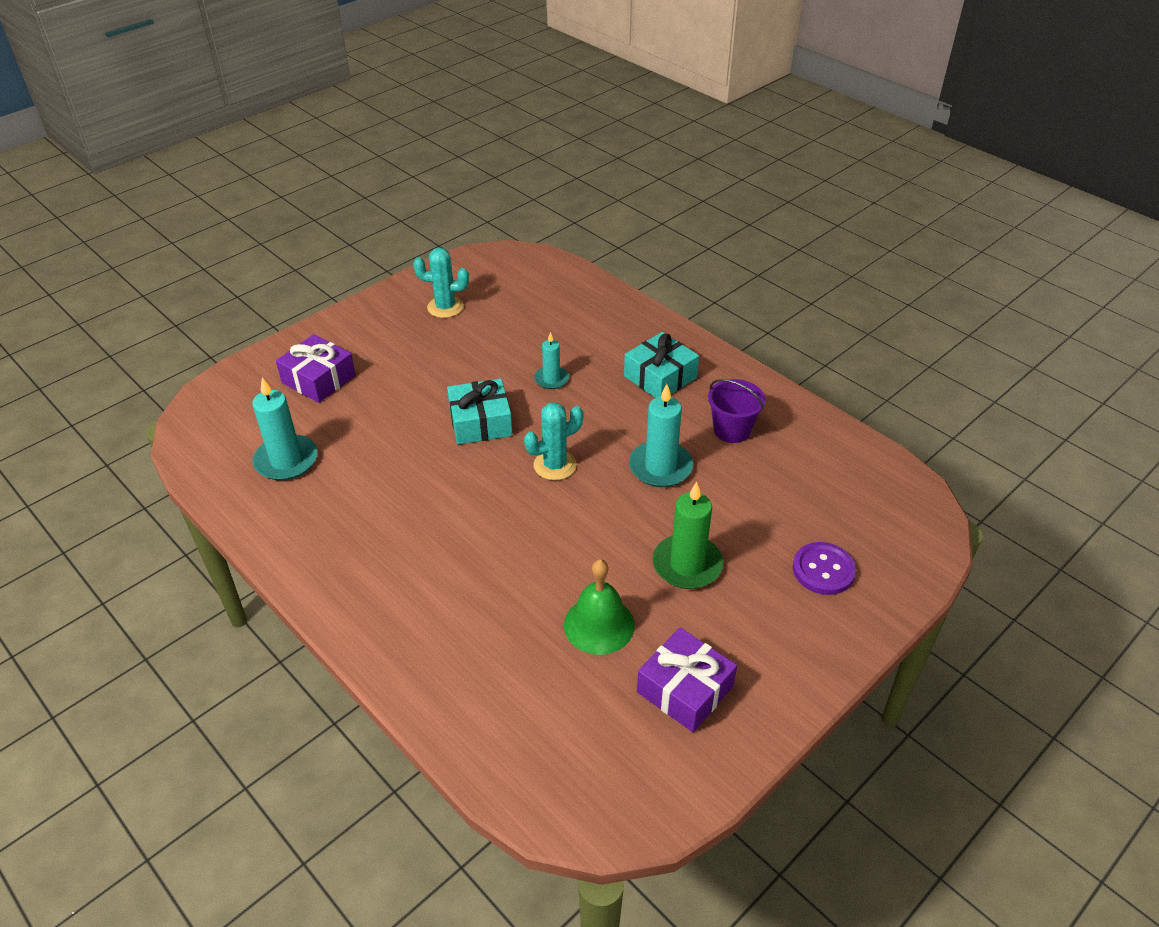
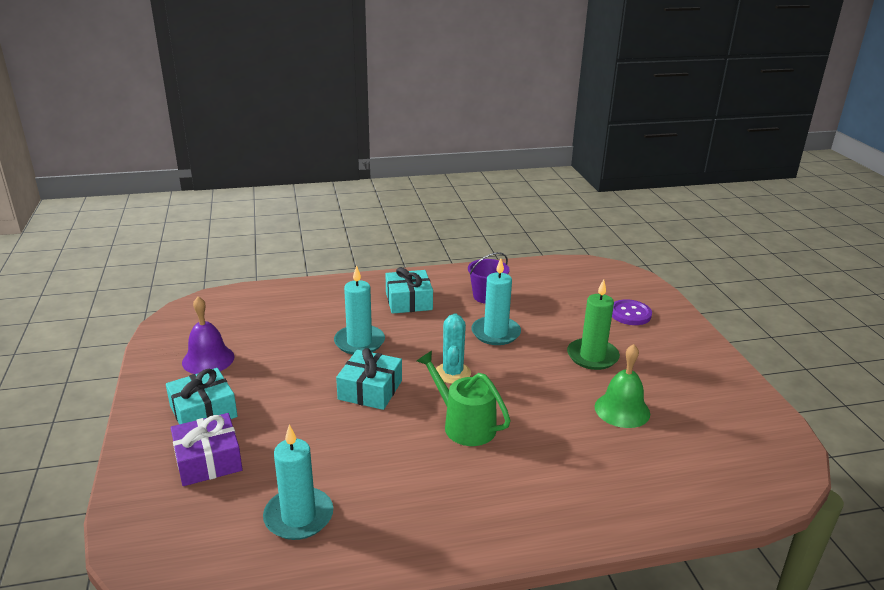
camera: 60 degrees left, 15 degrees down
(375, 344) = (203, 411): none -> turquoise gift
(445, 307) = (208, 359): turquoise cactus -> purple bell
(476, 508) = (464, 425): none -> green watering can
(551, 379) = (359, 342): turquoise candle -> turquoise candle, size x1.69
(685, 689) = (696, 396): purple gift -> none

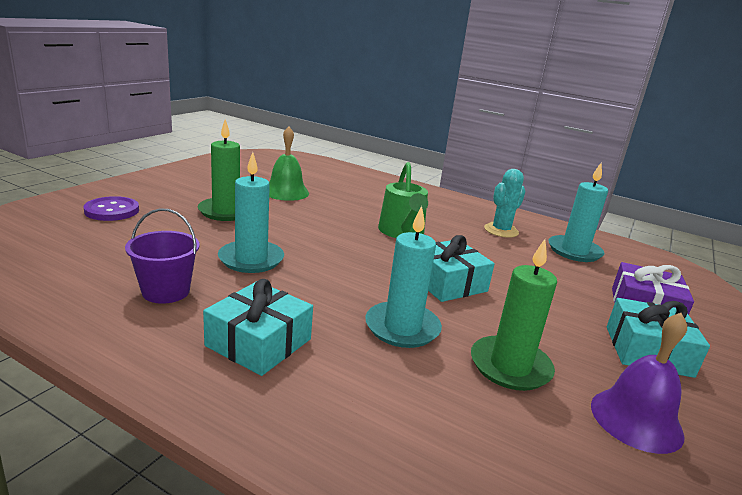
camera: 140 degrees left, 5 degrees down
(285, 353) = (510, 366): none -> green candle
(452, 373) = (354, 257): turquoise cactus -> turquoise cactus (501, 230)

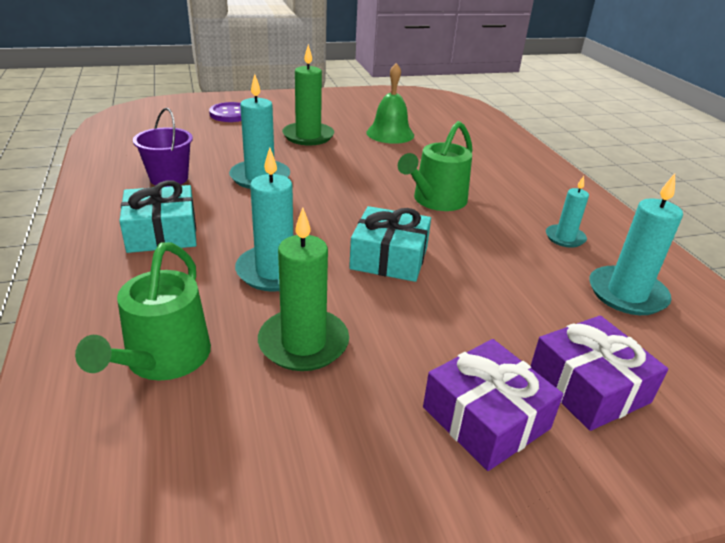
camera: 45 degrees right, 10 degrees up
(460, 438) = (163, 359): none -> green watering can
(501, 230) = (565, 238): turquoise cactus -> turquoise candle
(636, 419) = (329, 448): purple bell -> none
(648, 351) = (486, 418): turquoise gift -> purple gift

